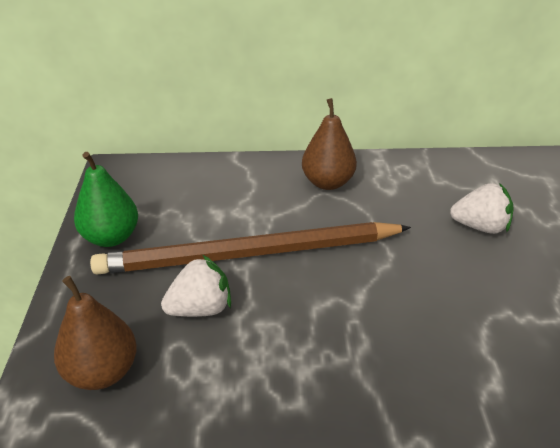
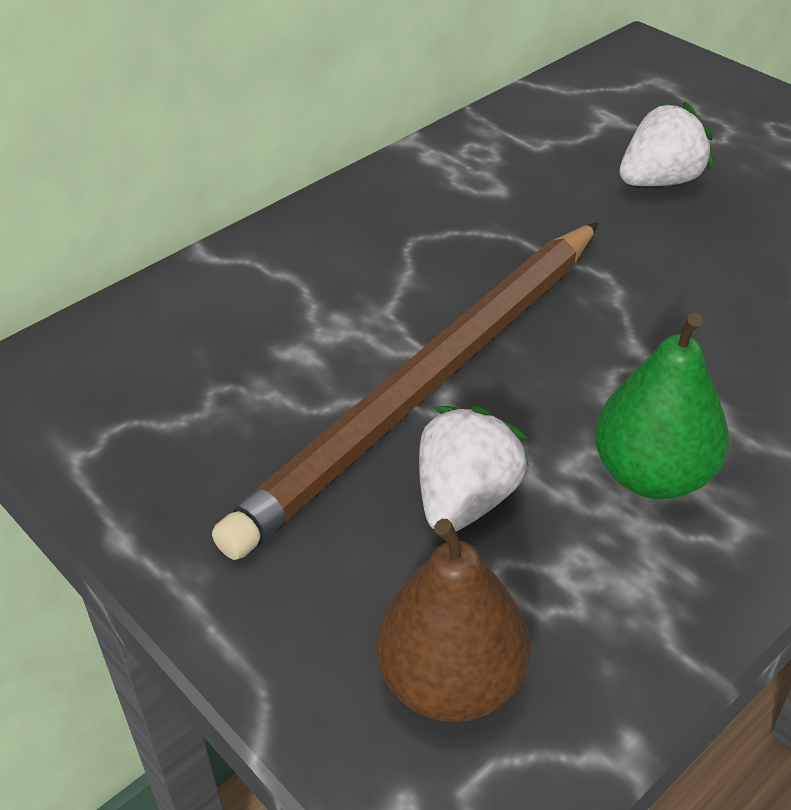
camera: 40 degrees left, 5 degrees up
(111, 237) = (175, 490): green pear -> green pear (652, 475)
(327, 182) = (401, 220): brown pear -> none

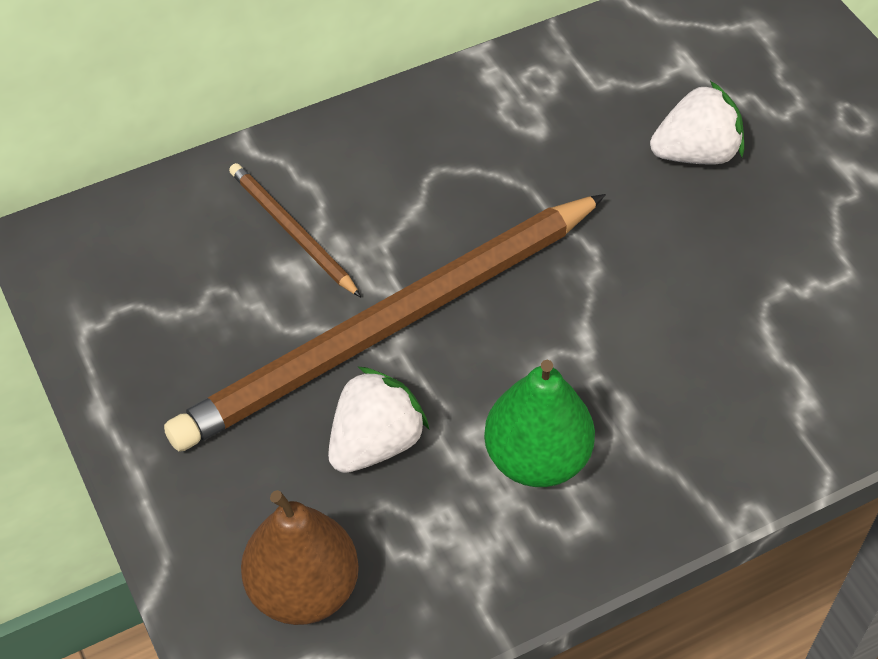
camera: 15 degrees right, 10 degrees up
(283, 318) = (292, 231): none -> brown pencil

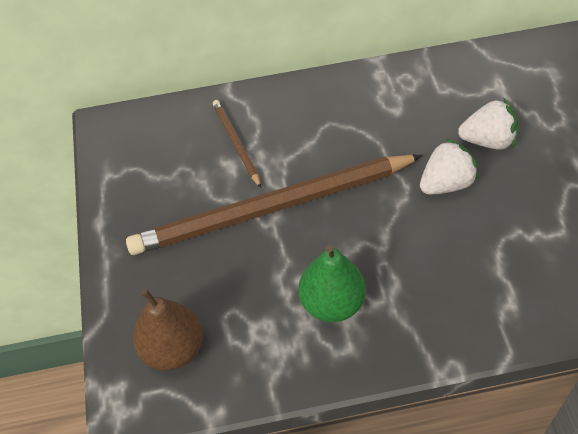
camera: 20 degrees right, 0 degrees up
(375, 443) = (242, 273): white strawberry -> white strawberry (446, 184)

